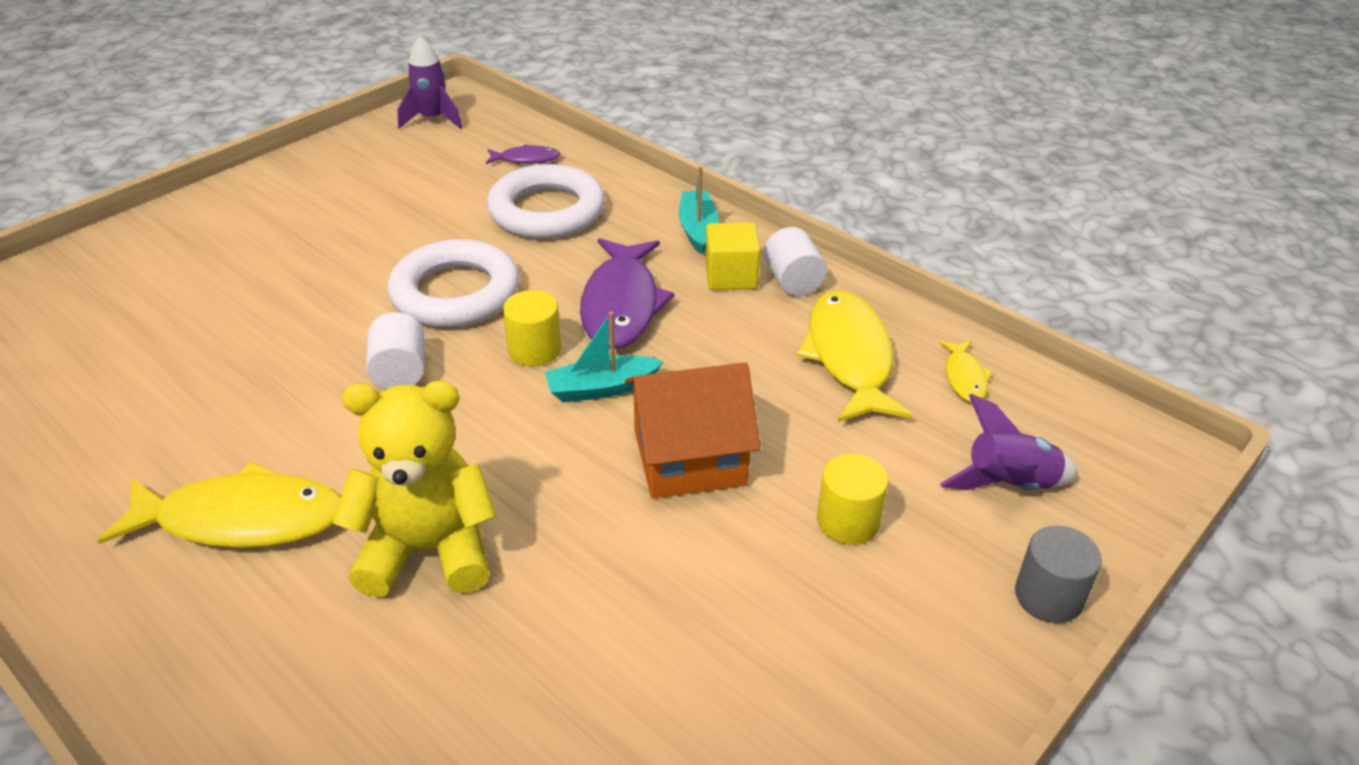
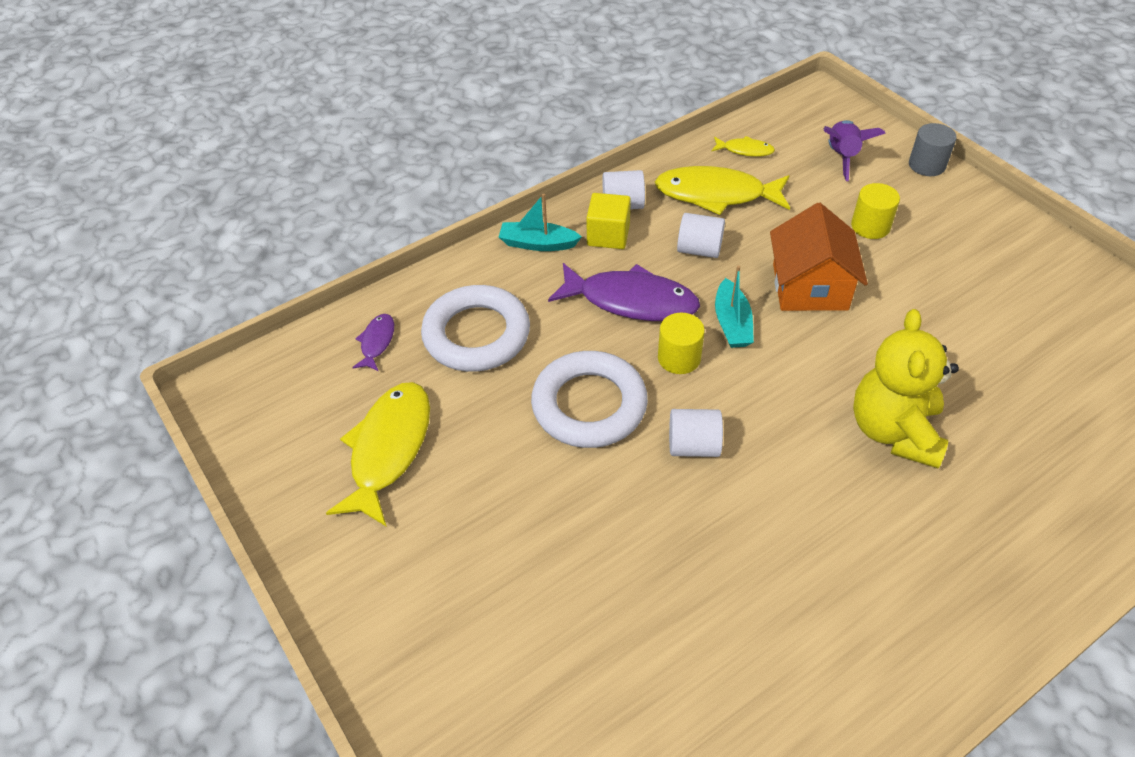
camera: 75 degrees left, 10 degrees up
(242, 519) = (862, 549): yellow fish -> yellow fish (388, 449)
(432, 119) = (257, 413): purple rocket -> none
(731, 350) = (699, 249): none -> white cylinder

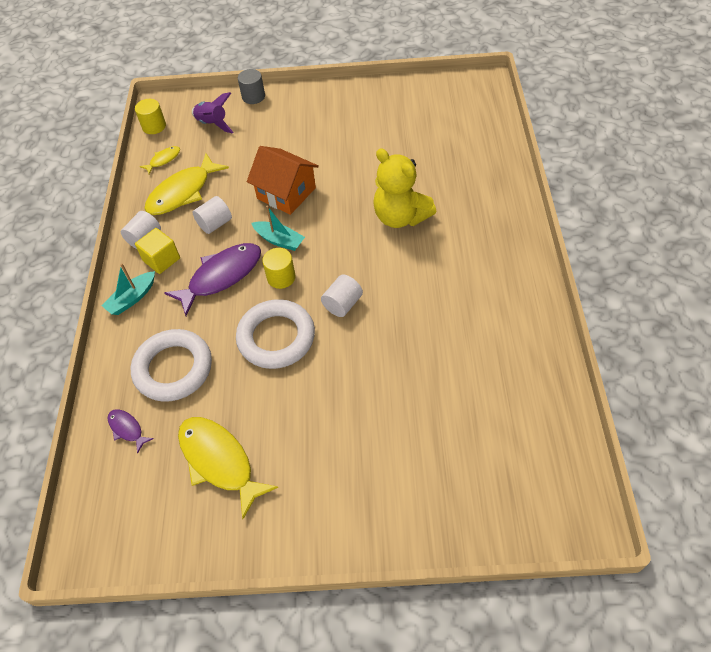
camera: 55 degrees left, 5 degrees up
(870, 226) = (271, 144): yellow cylinder -> yellow cylinder (154, 126)

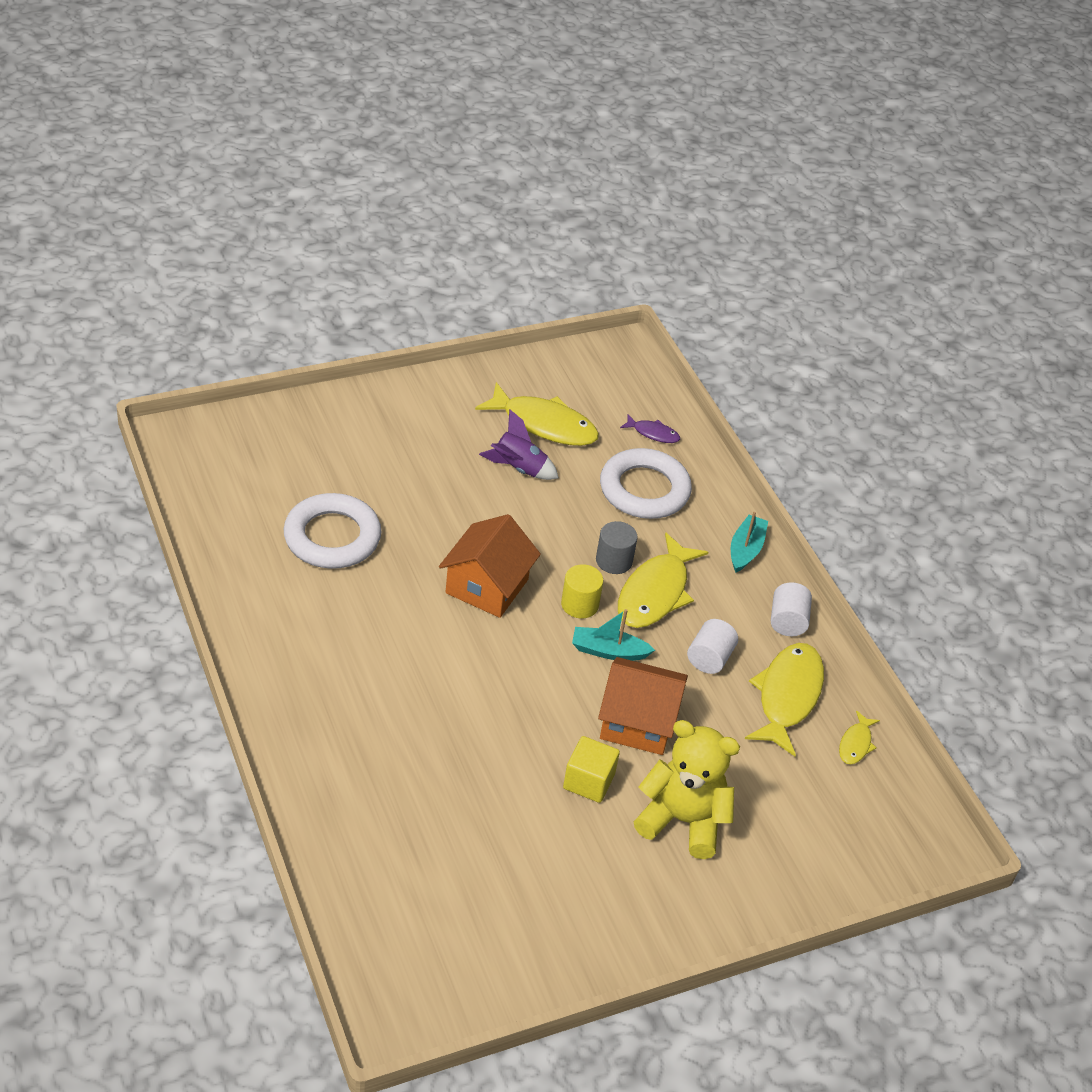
camera: 150 degrees right, 10 degrees down
(154, 126) = (919, 803): yellow cylinder -> none
(161, 259) = (745, 600): yellow cube -> yellow cube (588, 781)
(213, 124) = (828, 825): purple rocket -> purple rocket (518, 469)
(221, 276) = (655, 592): purple fish -> yellow fish
(253, 96) = (799, 898): grey cylinder -> grey cylinder (614, 561)
(276, 337) = (548, 537): white ring -> white ring (332, 537)
(342, 304) = (487, 586): white cylinder -> orange house
(400, 217) = (456, 714): yellow teddy bear -> yellow teddy bear (682, 820)

